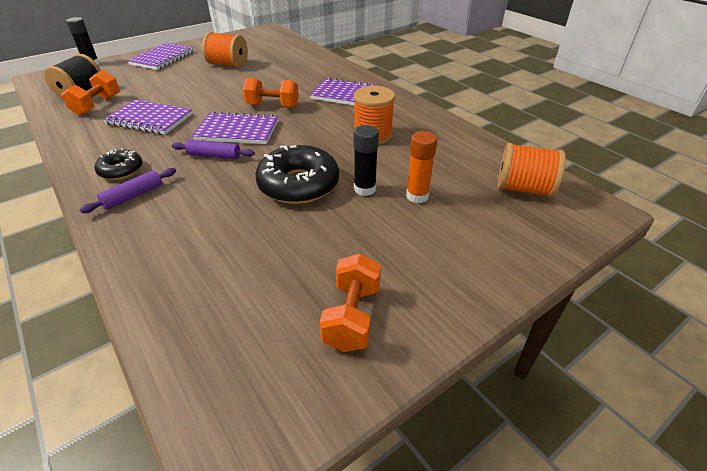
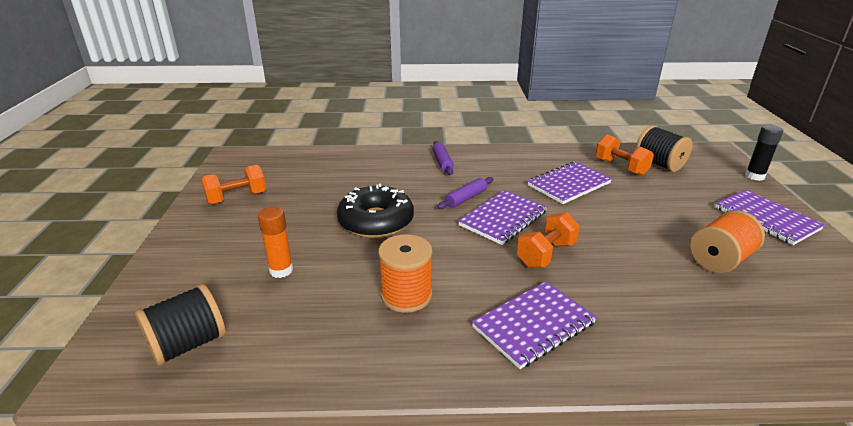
camera: 125 degrees right, 10 degrees down
(121, 170) = (483, 163): black donut -> none
(352, 316) = (237, 198): orange dumbbell -> orange dumbbell turned 75 degrees counterclockwise
(364, 189) = (328, 248): black glue stick -> none
(523, 189) = (188, 344): orange spool -> black spool

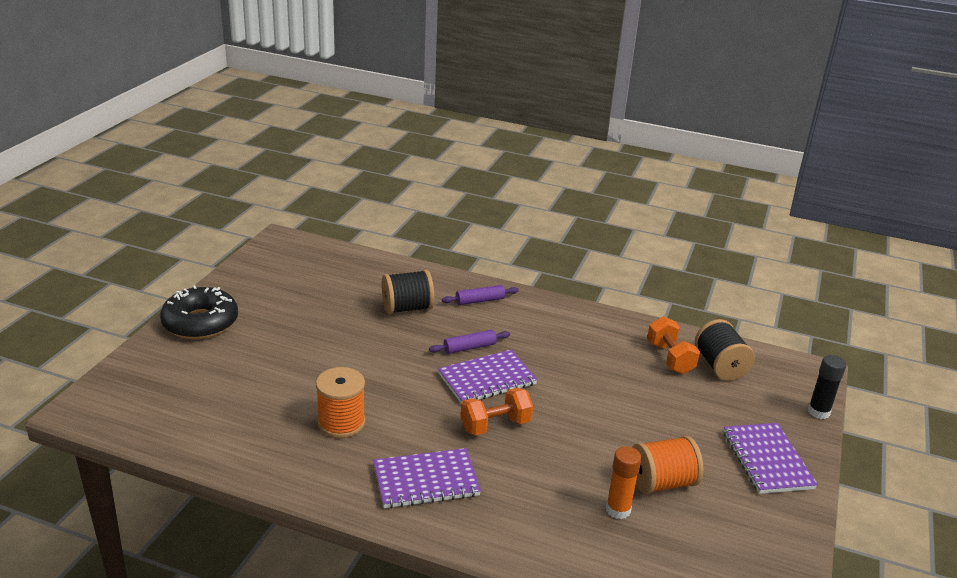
camera: 20 degrees right, 0 degrees up
(188, 344) = (155, 408): black spool -> black spool (407, 308)
(237, 198) = (259, 288): orange dumbbell -> none
(281, 270) = (255, 370): orange glue stick -> orange glue stick (618, 510)
(376, 221) = (366, 347): black donut -> black donut (200, 323)
(442, 162) = (480, 300): purple rolling pin -> purple rolling pin turned 60 degrees clockwise
(569, 184) = (590, 362): purple notebook -> none

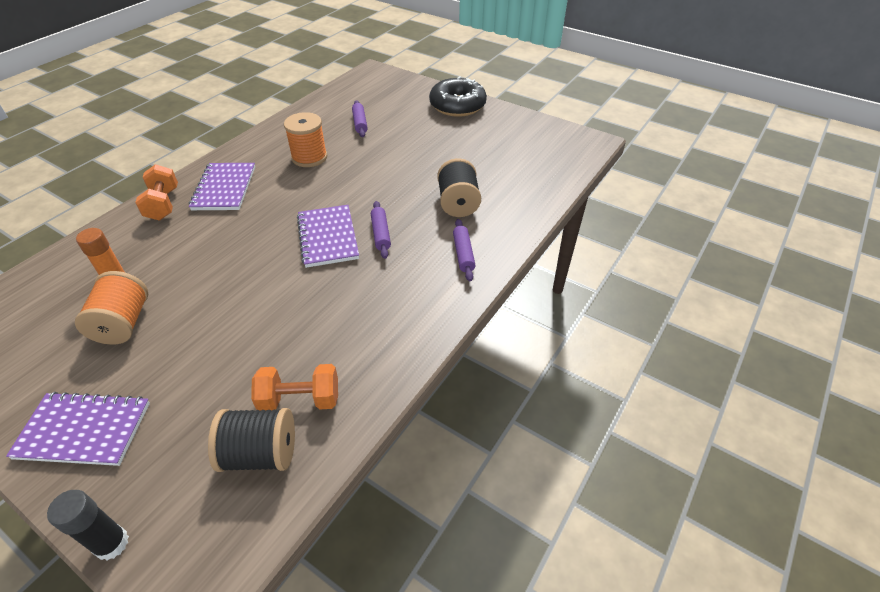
camera: 105 degrees right, 15 degrees up
(250, 395) = (360, 123): none -> purple rolling pin
(495, 425) = (263, 232): orange dumbbell -> orange dumbbell (163, 204)

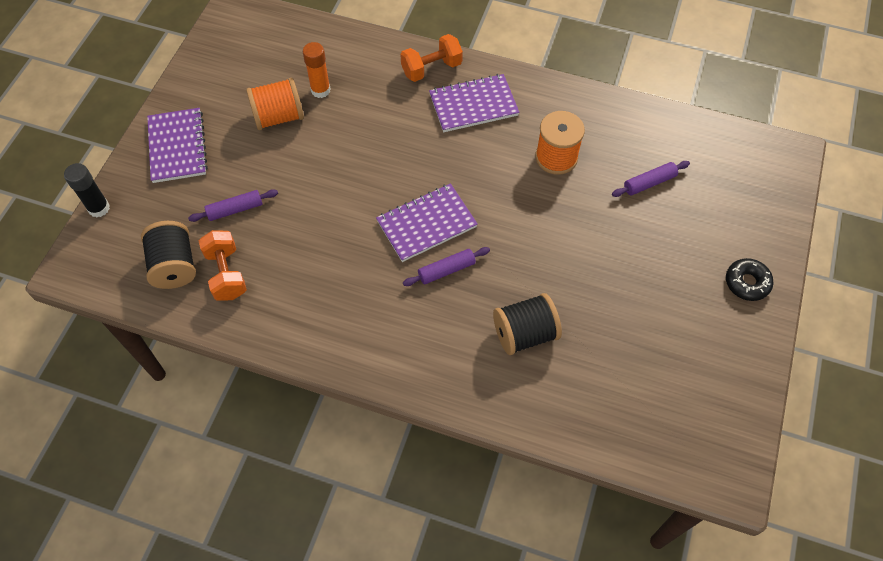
camera: 75 degrees right, 15 degrees up
(457, 105) = (747, 283): black donut -> black donut, size x0.55
(463, 254) = (438, 359): purple rolling pin -> purple rolling pin (235, 209)

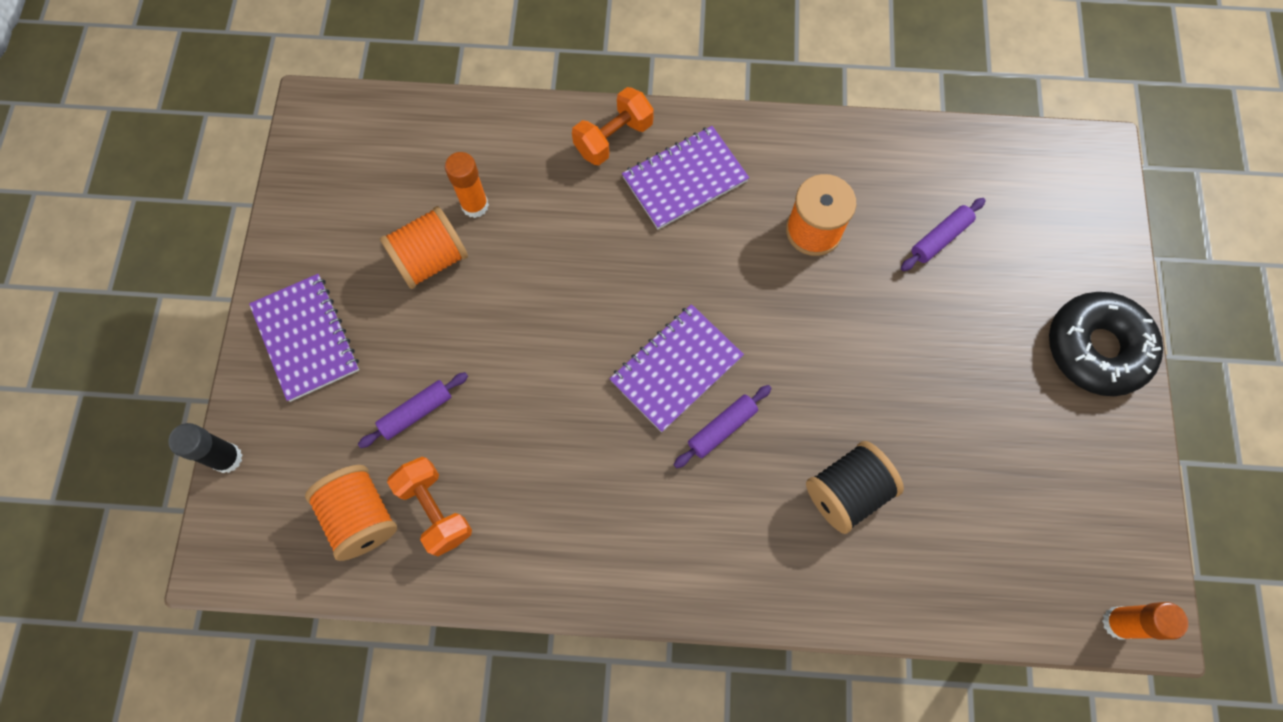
camera: 15 degrees left, 10 degrees up
(174, 266) = (361, 516): black spool -> orange spool
(705, 474) = (1118, 623): none -> orange glue stick
(747, 283) = (1096, 348): black donut -> black donut, size x1.81

